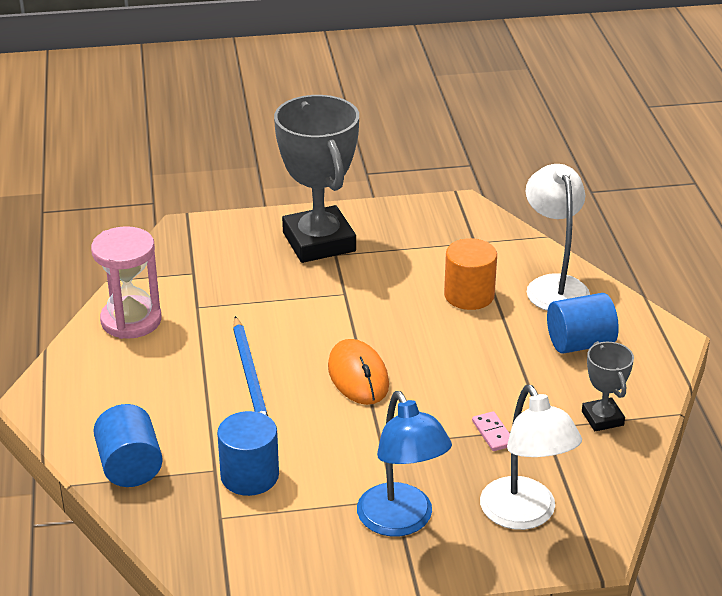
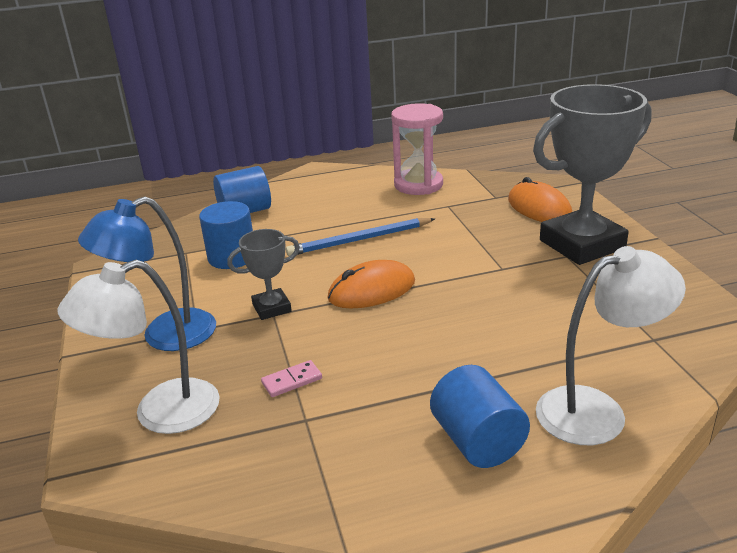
camera: 85 degrees right, 5 degrees down
(234, 250) = (539, 208): none -> orange mouse
(469, 295) = (538, 344): orange cylinder -> none
(602, 418) = (326, 469): grey trophy -> grey trophy (272, 308)

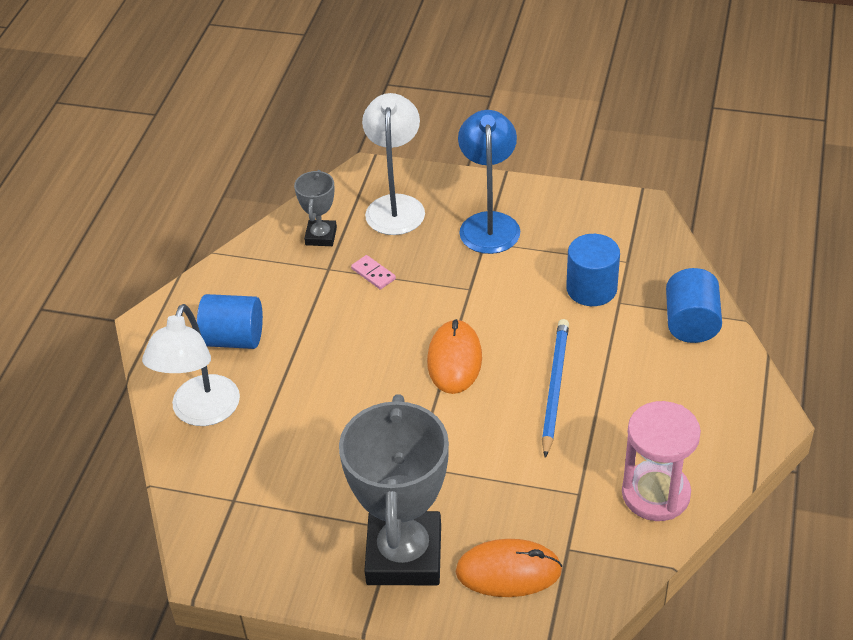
camera: 120 degrees right, 15 degrees up
(272, 308) = (479, 290): grey trophy -> grey trophy (321, 236)
(292, 381) = (373, 274): pink domino -> pink domino turned 45 degrees counterclockwise

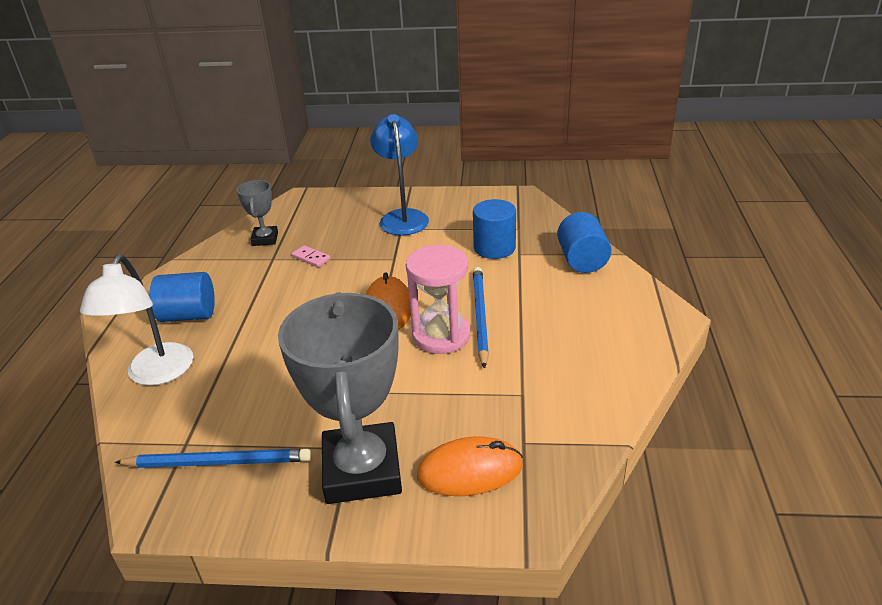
camera: 10 degrees left, 10 degrees down
(266, 525) = (218, 462): none -> blue pencil
(395, 206) = (325, 214): white lamp -> none
(655, 494) = (592, 385): pink hourglass -> pink hourglass (441, 336)

